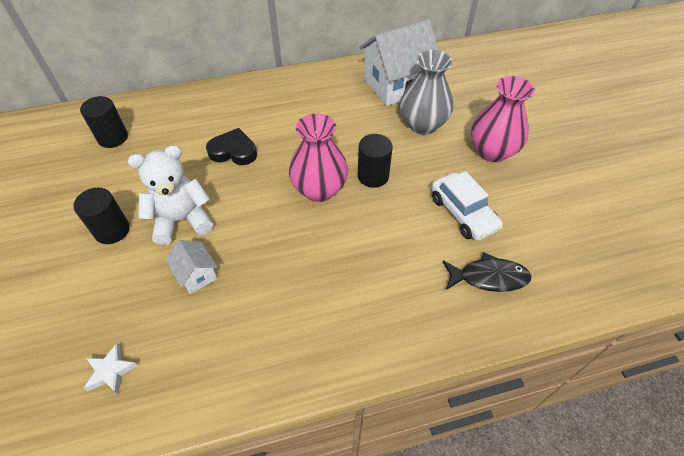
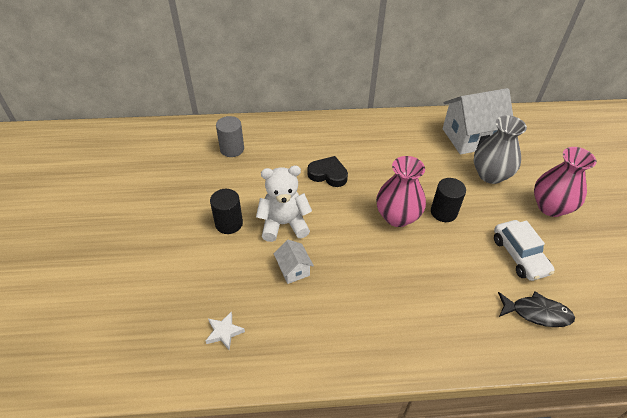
camera: 10 degrees right, 5 degrees down
(113, 137) = (232, 149): black cylinder -> grey cylinder

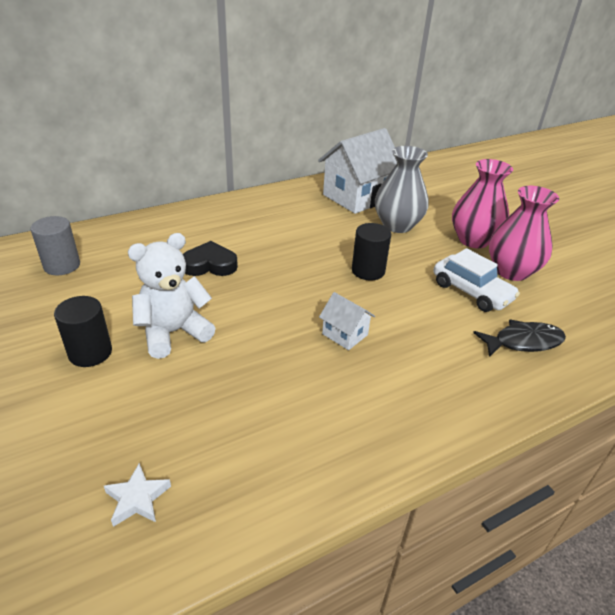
camera: 25 degrees left, 10 degrees down
(293, 270) = (211, 382): white house -> white house (345, 334)
(397, 216) = (317, 288): pink vase -> pink vase (511, 271)

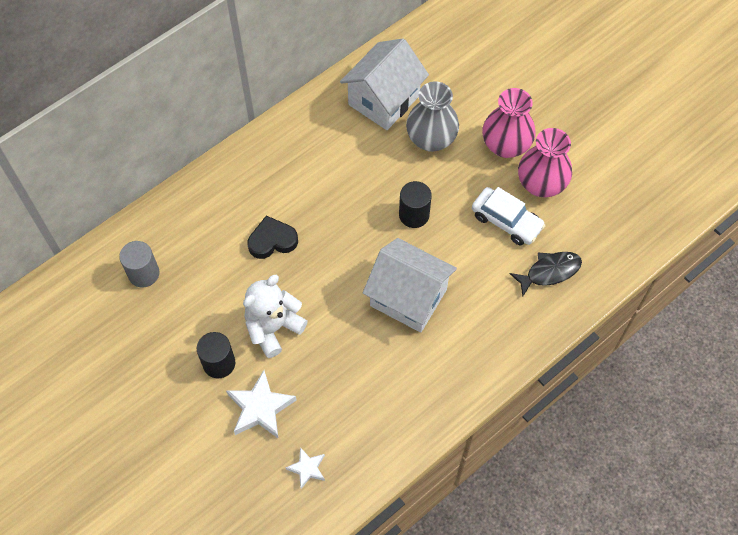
camera: 10 degrees left, 25 degrees up
(113, 408) = (260, 408): none -> white star
(345, 334) = (408, 297): white house -> white house, size x2.12

